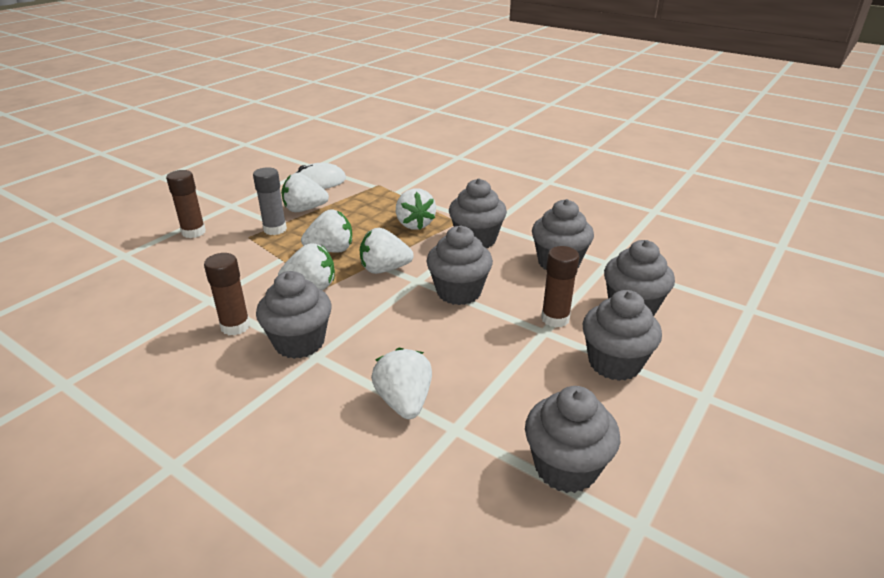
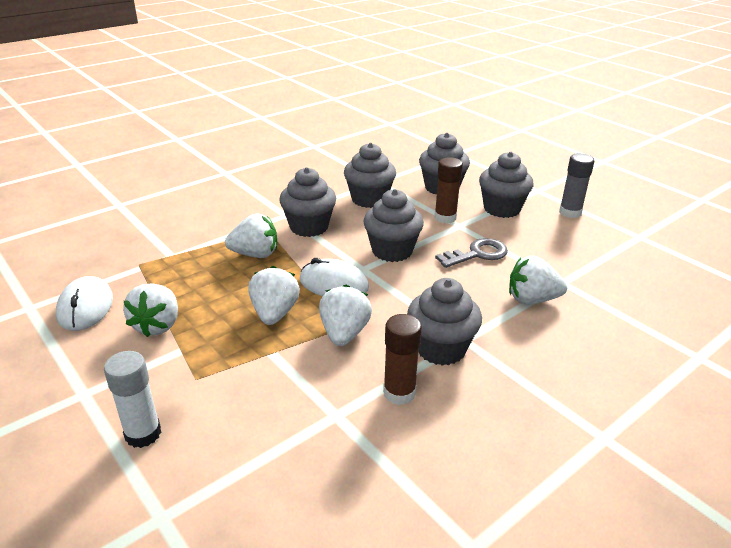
camera: 75 degrees left, 0 degrees up
(193, 232) = (143, 434): brown glue stick -> white glue stick
(275, 229) = (193, 353): grey glue stick -> grey glue stick (570, 212)
(384, 269) = (334, 284): white strawberry -> white mouse
(484, 351) = (477, 254): none -> grey key
(565, 467) = (598, 248): grey cupcake -> none

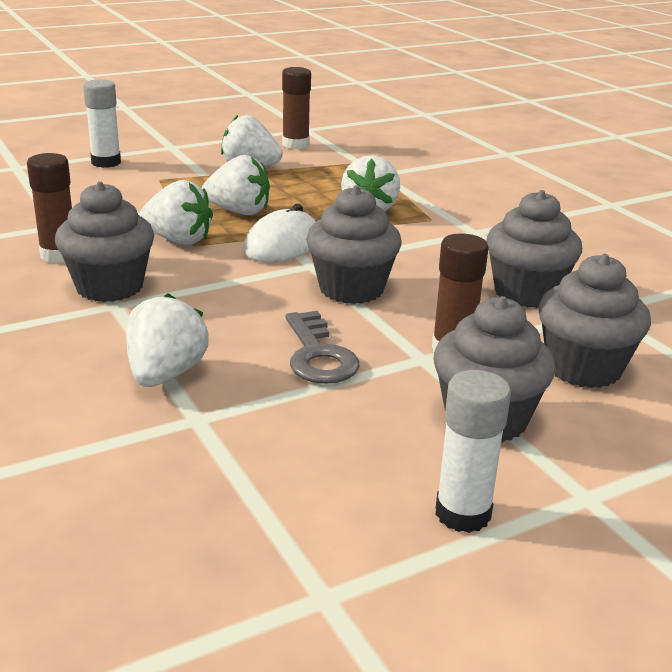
camera: 100 degrees right, 5 degrees down
(85, 307) = (295, 145): white mouse -> brown glue stick
(309, 227) = (435, 242): grey cupcake -> none
(570, 212) = (463, 514): grey glue stick -> white glue stick

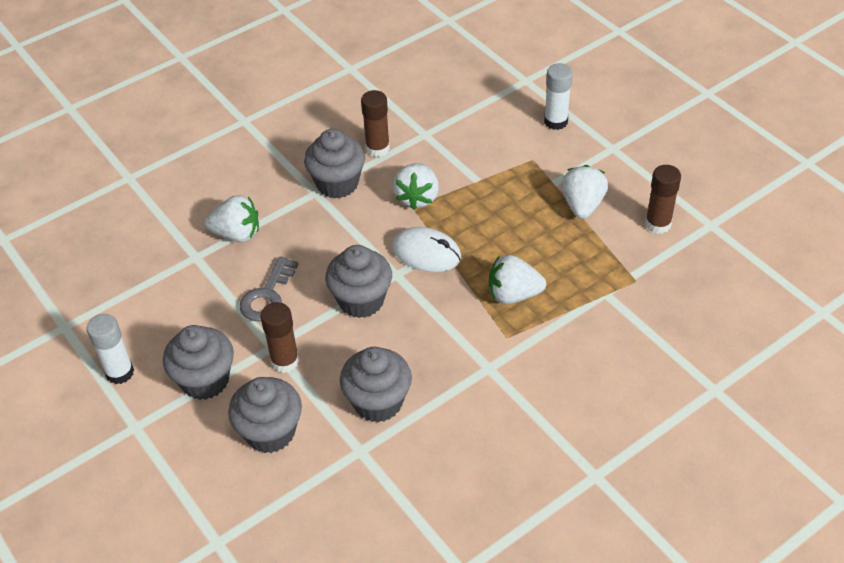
camera: 85 degrees right, 20 degrees up
(239, 211) = (480, 218): white strawberry -> none
(318, 355) = (267, 296): grey key -> grey key turned 45 degrees counterclockwise

